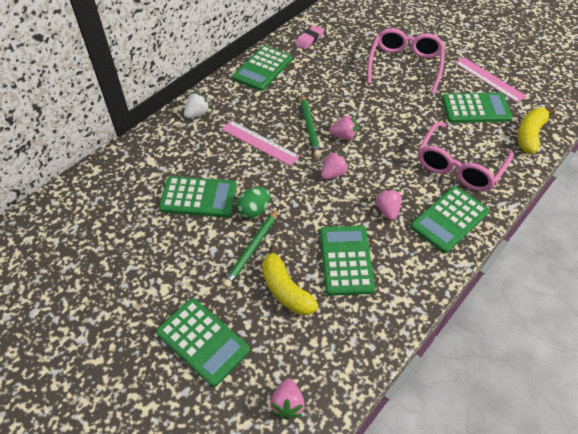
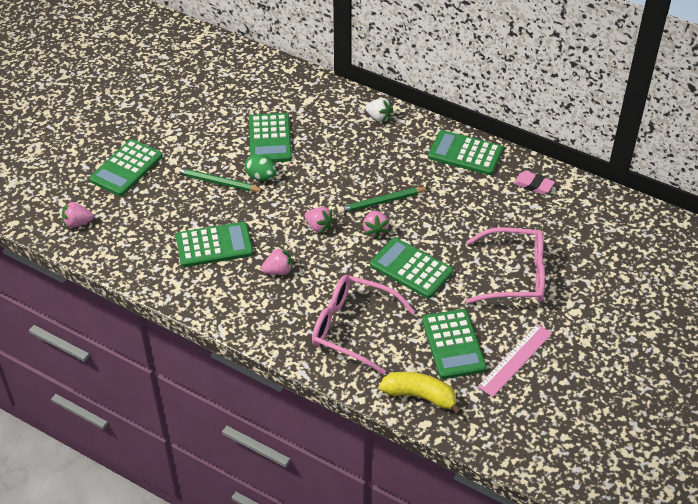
camera: 80 degrees right, 5 degrees down
(259, 143) = (349, 168): pink ruler -> none
(285, 289) = (178, 209): yellow banana -> none
(449, 219) = (275, 320): green calculator -> green calculator (411, 268)

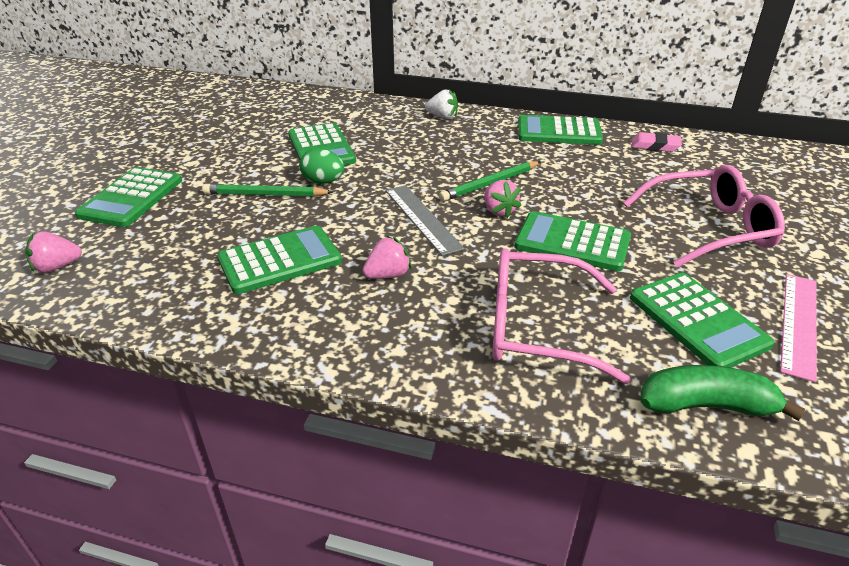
camera: 15 degrees left, 10 degrees down
(319, 227) = (422, 218): pink strawberry -> grey ruler
(420, 396) = (706, 405): yellow banana -> green banana

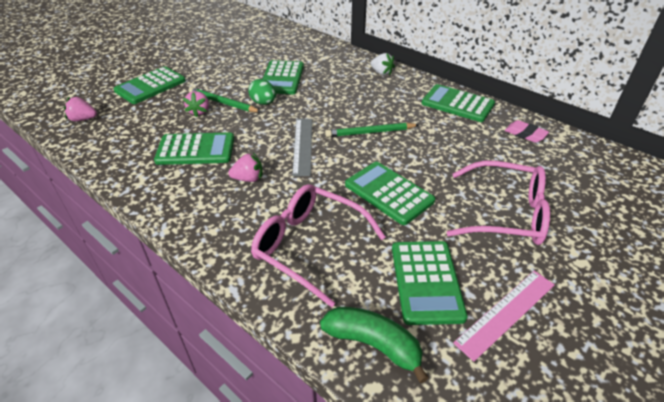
camera: 25 degrees right, 5 degrees up
(499, 211) = (358, 154): pink strawberry -> pink strawberry (199, 111)

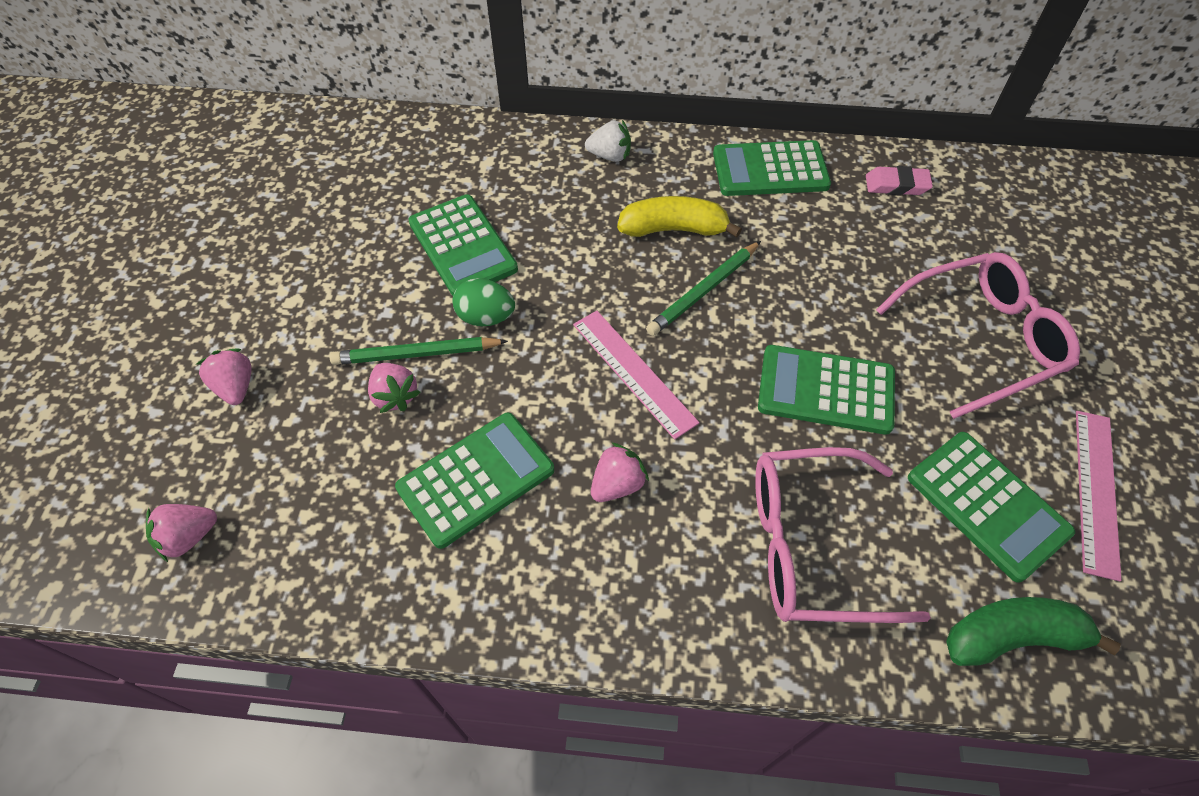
camera: 35 degrees left, 15 degrees up
(150, 86) = (236, 387): green calculator -> pink strawberry
(303, 145) = (634, 372): grey ruler -> pink ruler
(382, 106) = (674, 229): none -> yellow banana

